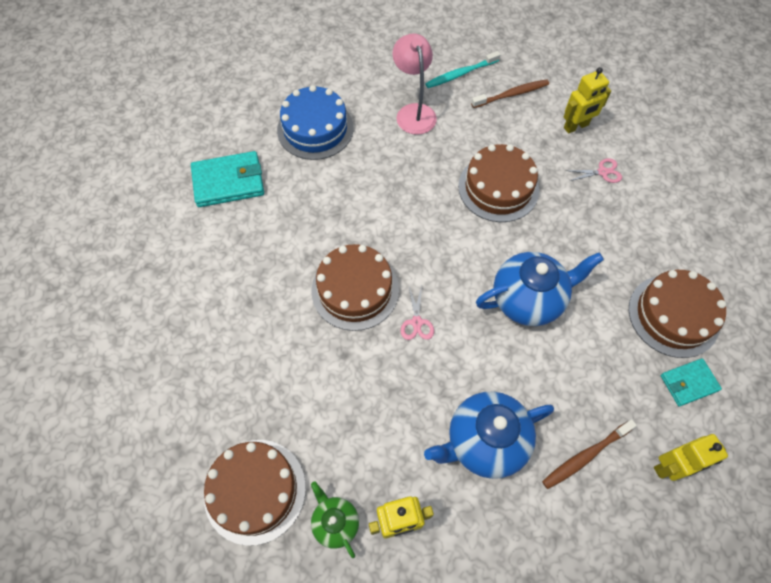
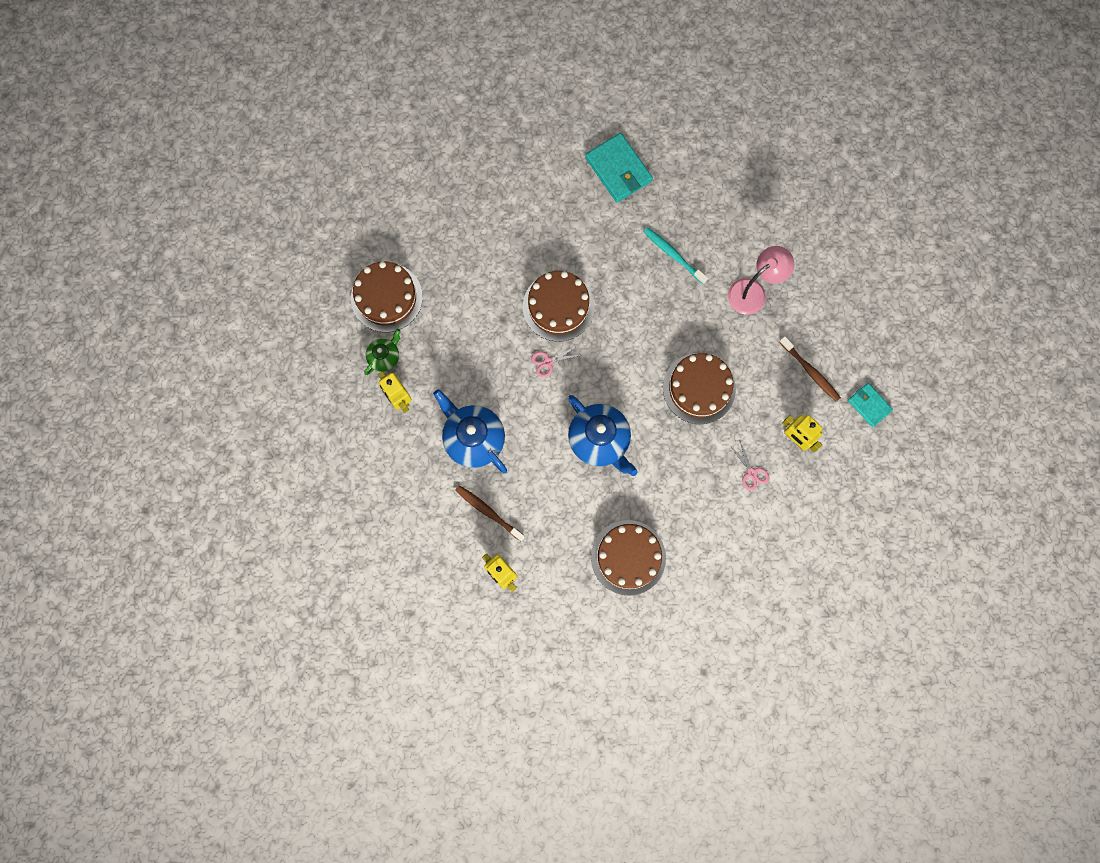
camera: 70 degrees right, 15 degrees up
(315, 129) = (700, 215): blue cake -> none
(460, 74) = (816, 318): turquoise toothbrush -> turquoise toothbrush (673, 255)
(688, 383) = (573, 577): turquoise wallet -> turquoise wallet (869, 405)

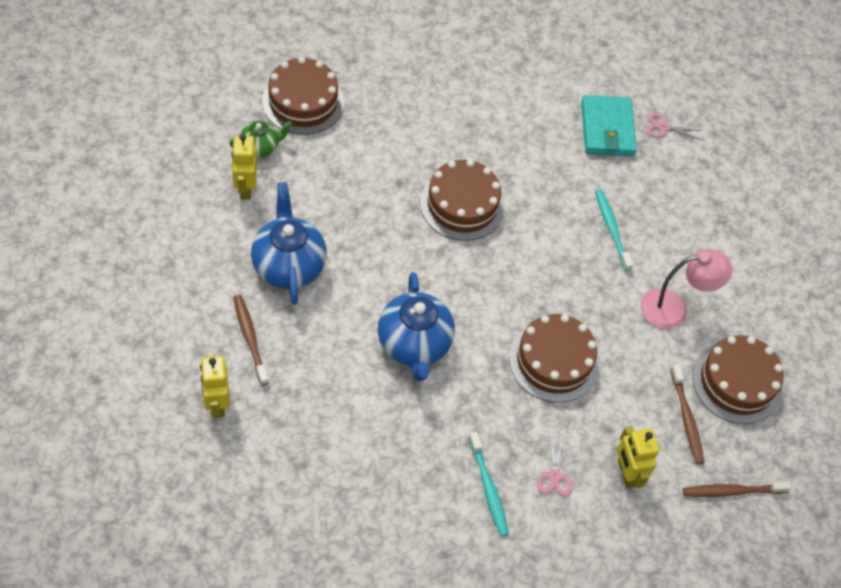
camera: 25 degrees right, 20 degrees down
(548, 362) = (415, 245): pink scissors -> pink scissors (663, 127)
(628, 557) = (360, 473): brown cake -> brown cake (736, 382)
(715, 511) = (488, 488): none -> turquoise toothbrush
(869, 405) = (732, 491): turquoise wallet -> brown toothbrush

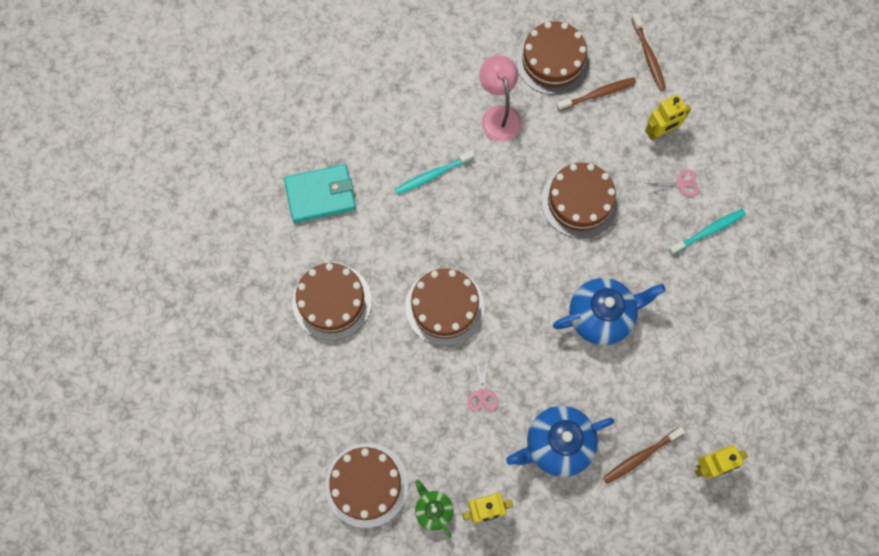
camera: 95 degrees left, 15 degrees up
(491, 114) = (332, 301): none -> brown cake
(663, 127) = (305, 146): pink scissors -> pink scissors (482, 394)

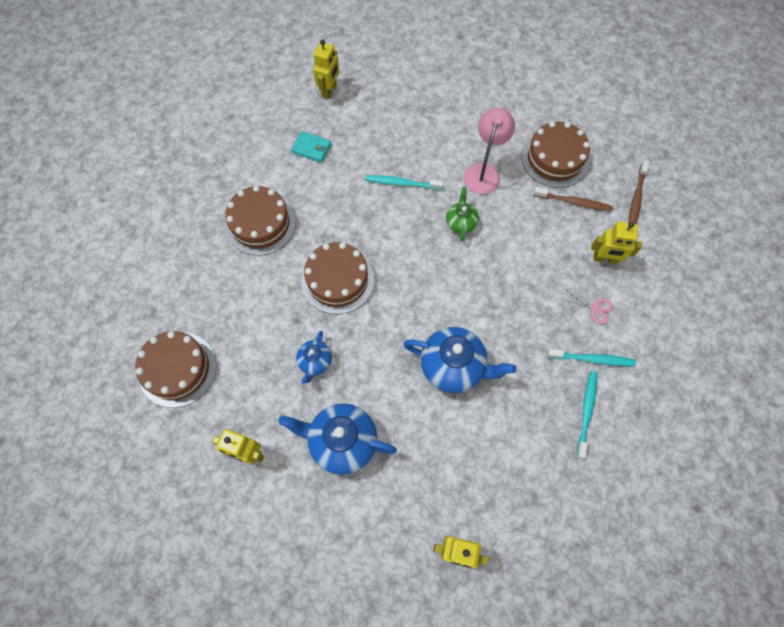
camera: 35 degrees right, 5 degrees down
(290, 123) = (329, 90): none -> yellow robot
(320, 195) = (311, 148): turquoise wallet -> turquoise wallet, size x0.60
(433, 510) = (209, 423): green teapot -> green teapot (460, 223)
(482, 394) = (315, 362): pink scissors -> blue teapot
(579, 201) = (500, 270): brown cake -> none
(640, 456) = (402, 500): brown toothbrush -> none
(733, 280) = (586, 412): none -> turquoise toothbrush

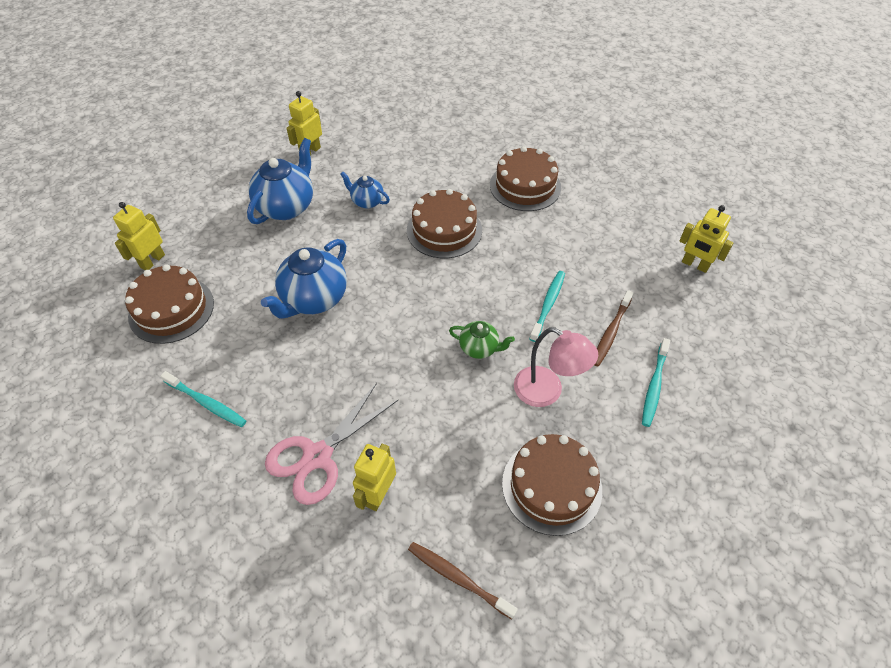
camera: 105 degrees right, 15 degrees down
(177, 369) = (399, 123): brown cake -> brown cake (171, 309)
(311, 148) = (611, 236): turquoise wallet -> none
(573, 202) = (475, 486): brown toothbrush -> brown toothbrush (611, 332)
(592, 359) = (259, 430): turquoise toothbrush -> turquoise toothbrush (654, 386)
(595, 308) = (317, 456): pink scissors -> pink scissors, size x2.17

